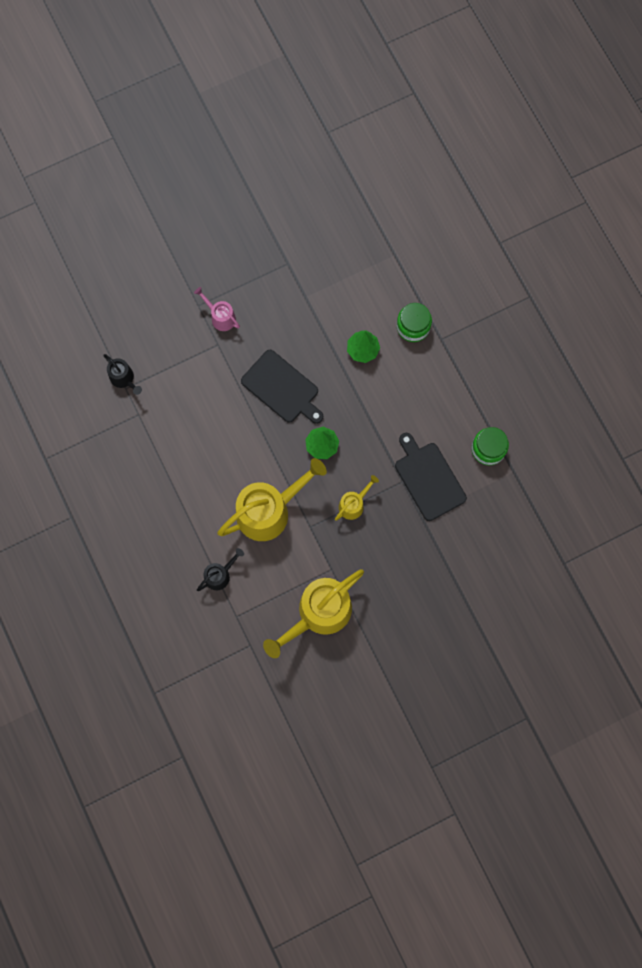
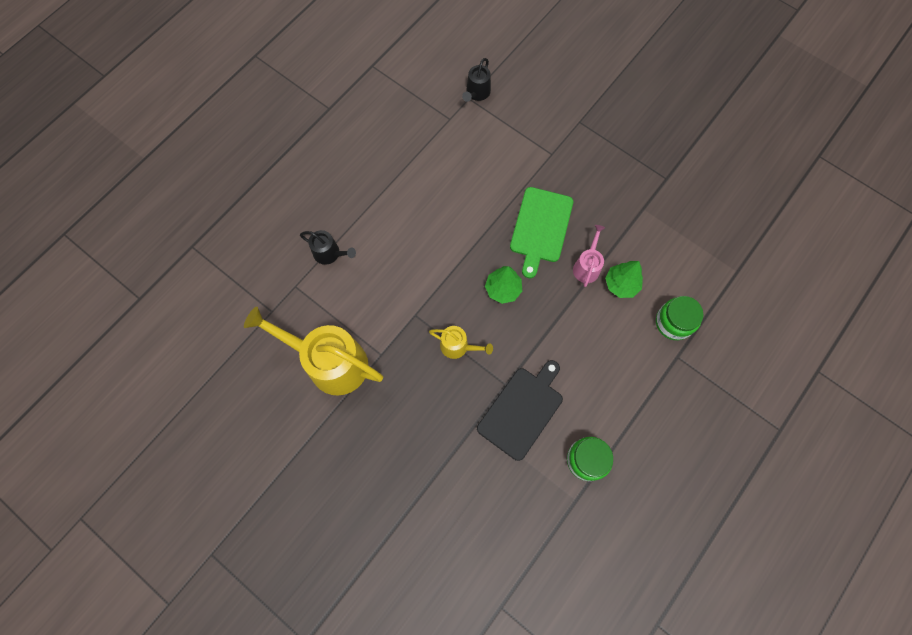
camera: 65 degrees right, 5 degrees down
(220, 317) = (579, 145): pink watering can -> pink watering can (587, 266)
(269, 511) = (413, 270): yellow watering can -> none
(282, 388) = (541, 227): black cutting board -> green cutting board

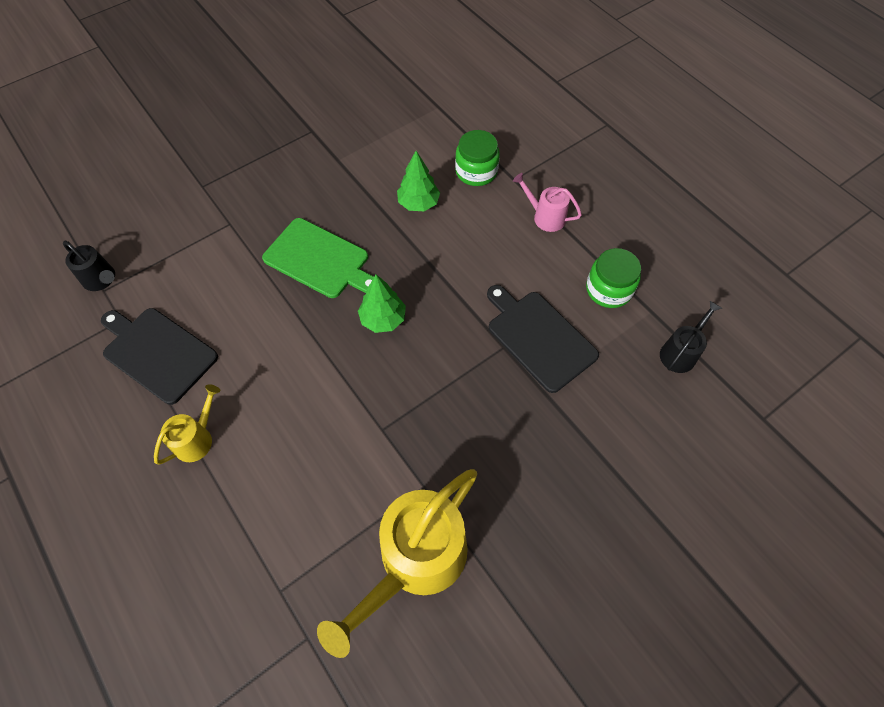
camera: 75 degrees left, 10 degrees down
(329, 253) = (248, 526): black watering can -> black watering can (680, 353)
(432, 152) = (157, 353): none -> black cutting board
(458, 346) = (441, 388): yellow watering can -> yellow watering can (197, 439)
(587, 266) = (386, 228): pink watering can -> pink watering can (545, 217)

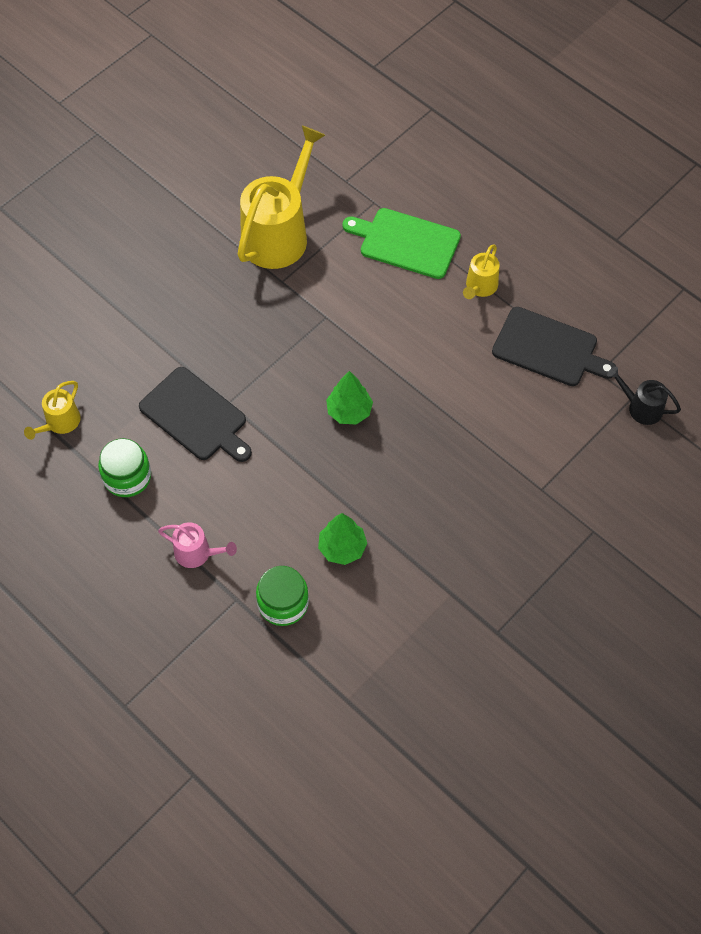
camera: 170 degrees right, 0 degrees up
(319, 259) = (431, 463): green cutting board -> green cutting board (406, 243)
(680, 353) = (60, 423): black watering can -> yellow watering can

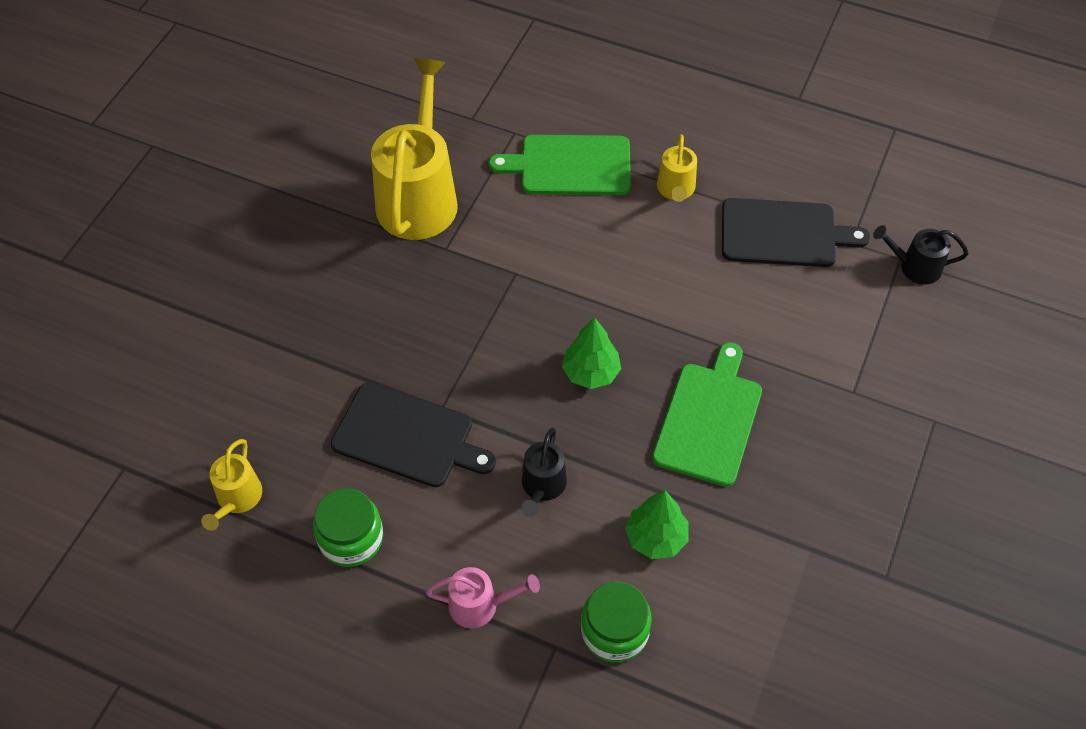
camera: 20 degrees left, 5 degrees down
(277, 484) = (542, 486): none -> black watering can
(421, 474) = (708, 419): none -> green cutting board

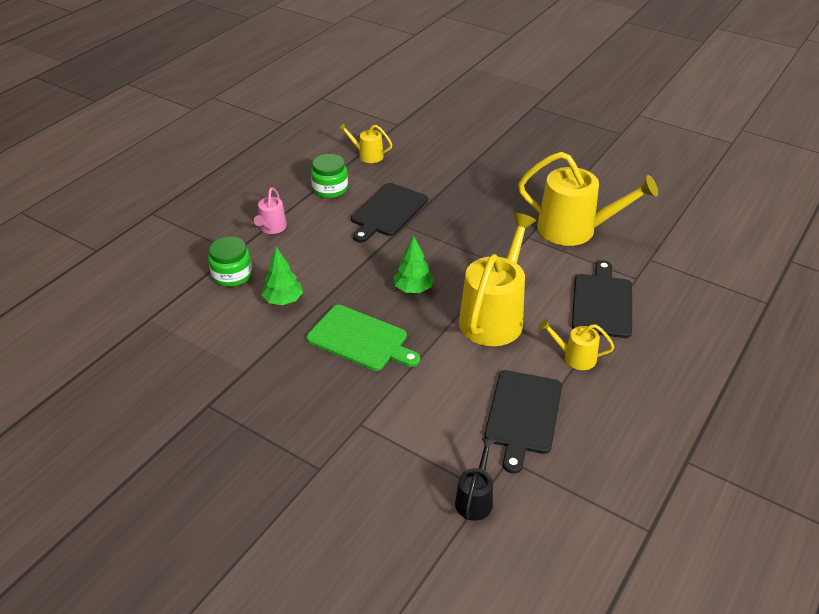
camera: 100 degrees right, 15 degrees down
(542, 486) = (336, 258): black watering can -> none
(570, 166) = (602, 303): green cutting board -> black cutting board
(625, 274) = (494, 317): none -> yellow watering can

